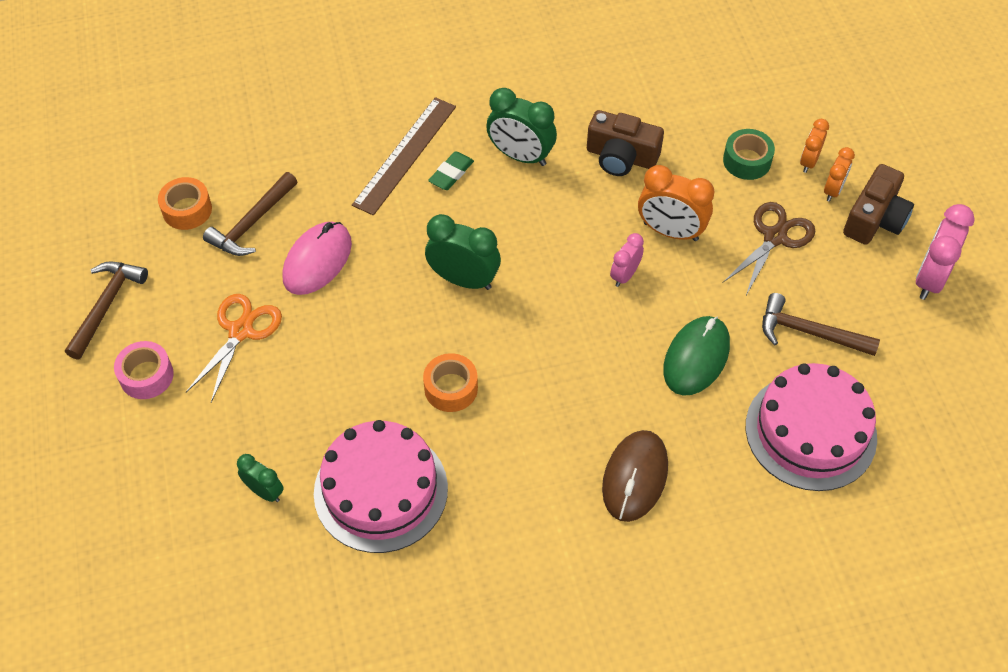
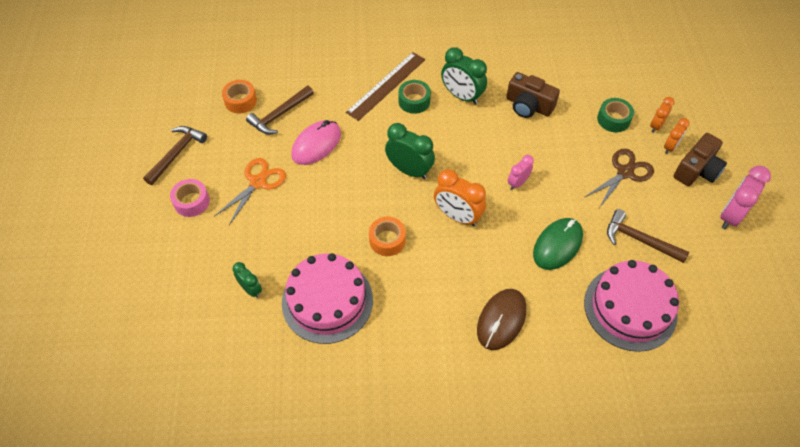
camera: 10 degrees right, 0 degrees up
(451, 173) = (414, 101): green eraser -> green tape
(670, 231) = (553, 158): orange clock -> orange clock (457, 216)

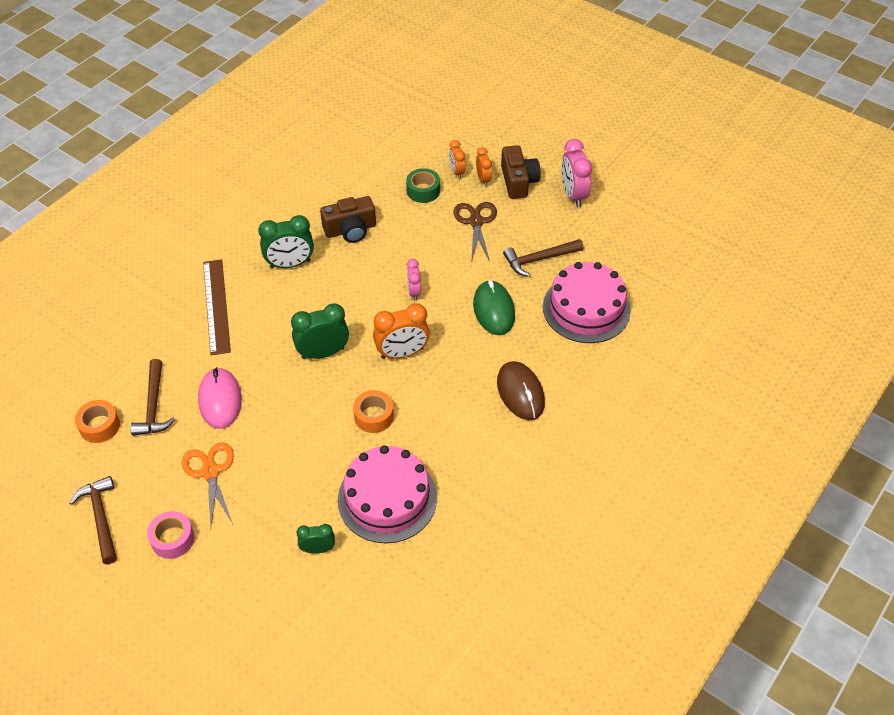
camera: 50 degrees left, 5 degrees down
(414, 101) = (256, 299): green tape -> none

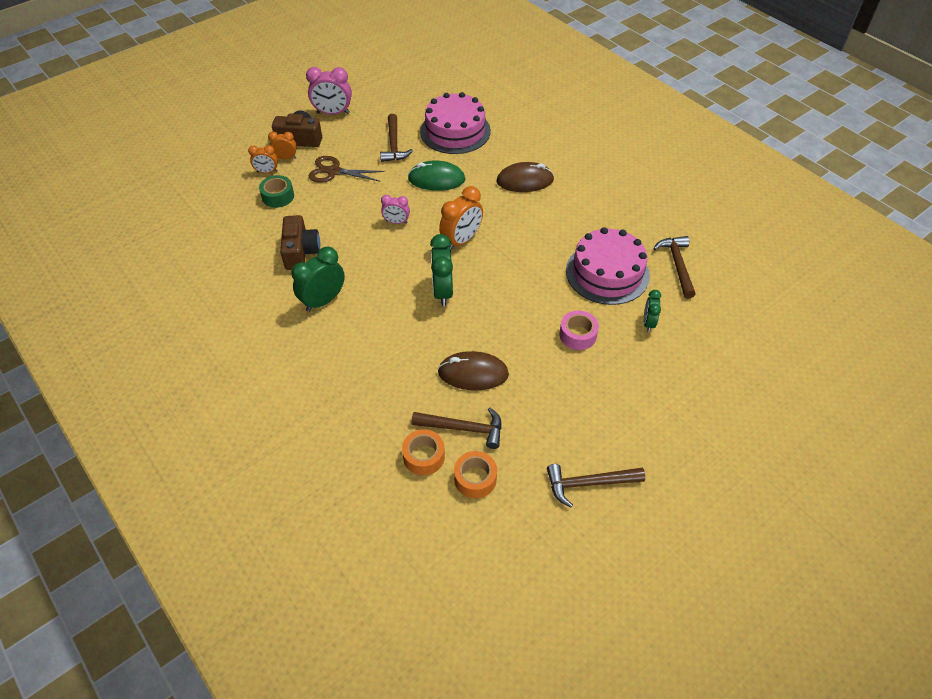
camera: 75 degrees left, 0 degrees up
(172, 539) = (622, 425): pink tape -> pink tape (578, 335)
(210, 472) = (554, 389): orange scissors -> none
(216, 306) = (352, 364): brown ruler -> none
(220, 400) = (473, 373): pink mouse -> brown mouse
(290, 264) = (323, 301): green clock -> green clock turned 135 degrees counterclockwise
(374, 416) = (523, 268): orange tape -> orange tape (424, 456)
(402, 353) = (461, 240): orange clock -> orange clock turned 45 degrees clockwise
(419, 571) = (677, 265): none -> brown hammer

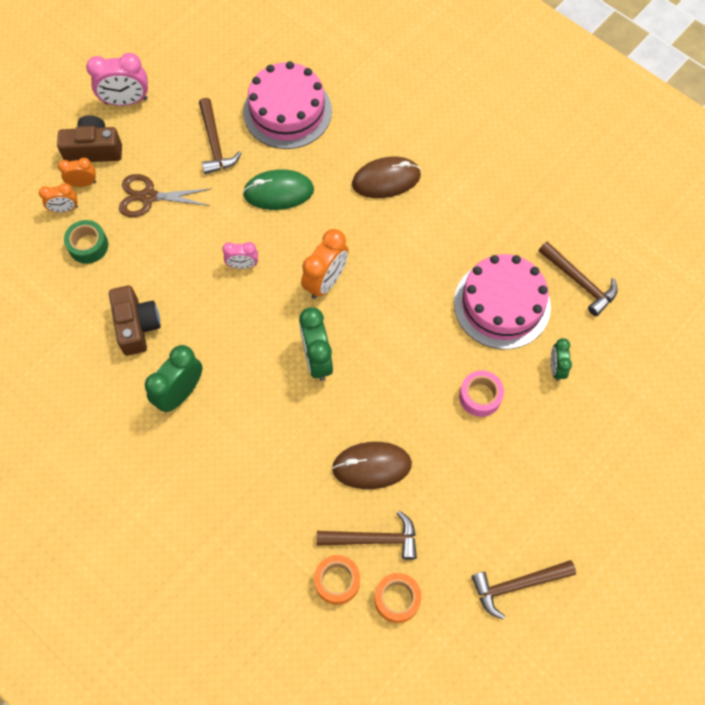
camera: 10 degrees left, 15 degrees up
(677, 265) = (579, 282): brown hammer -> brown hammer turned 150 degrees clockwise

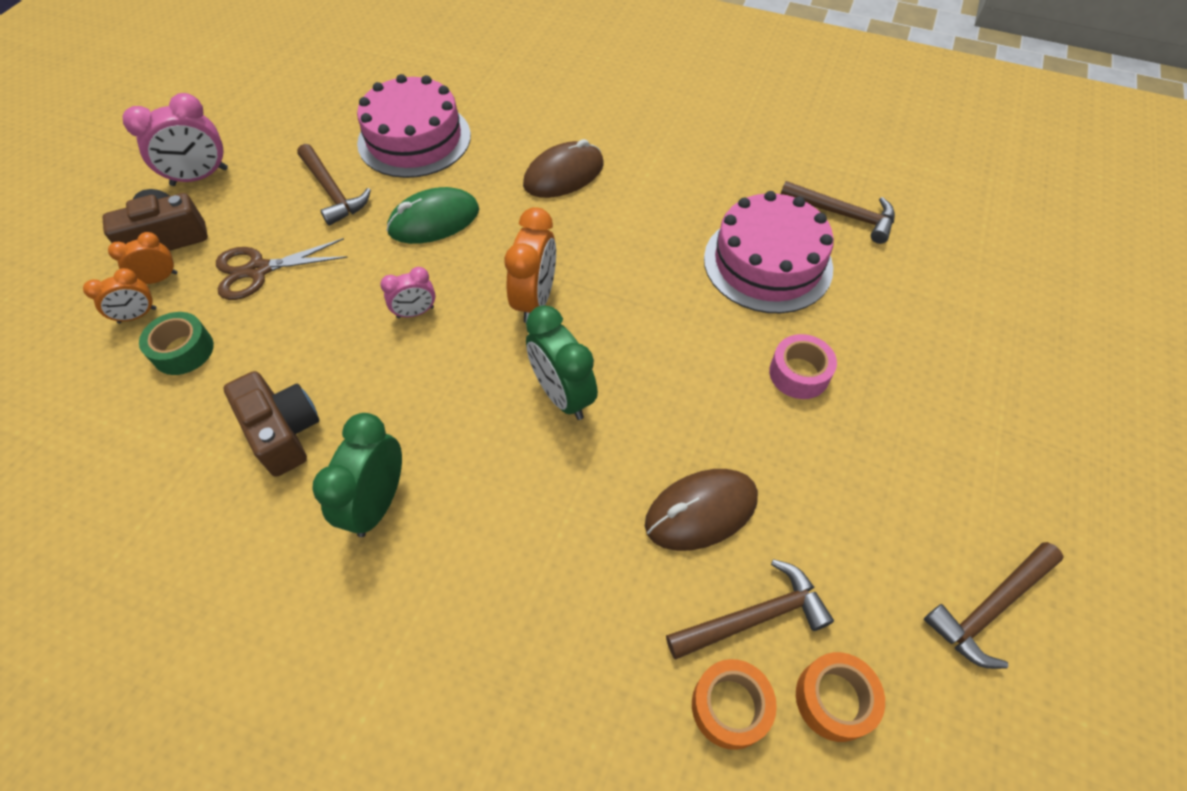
camera: 20 degrees left, 10 degrees down
(556, 368) = (872, 312): green clock -> none

